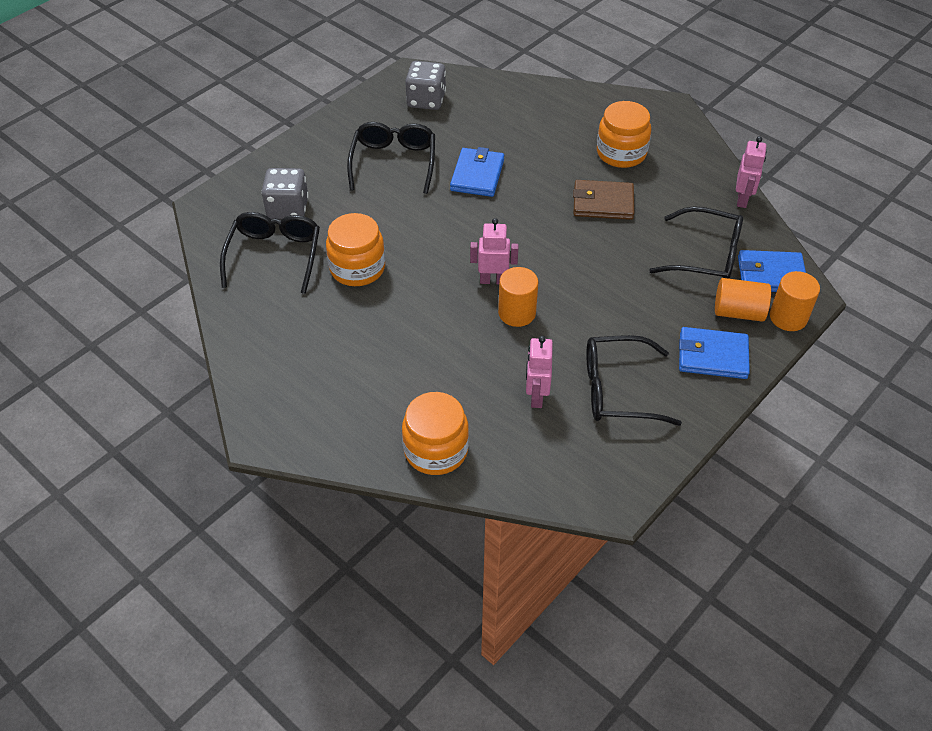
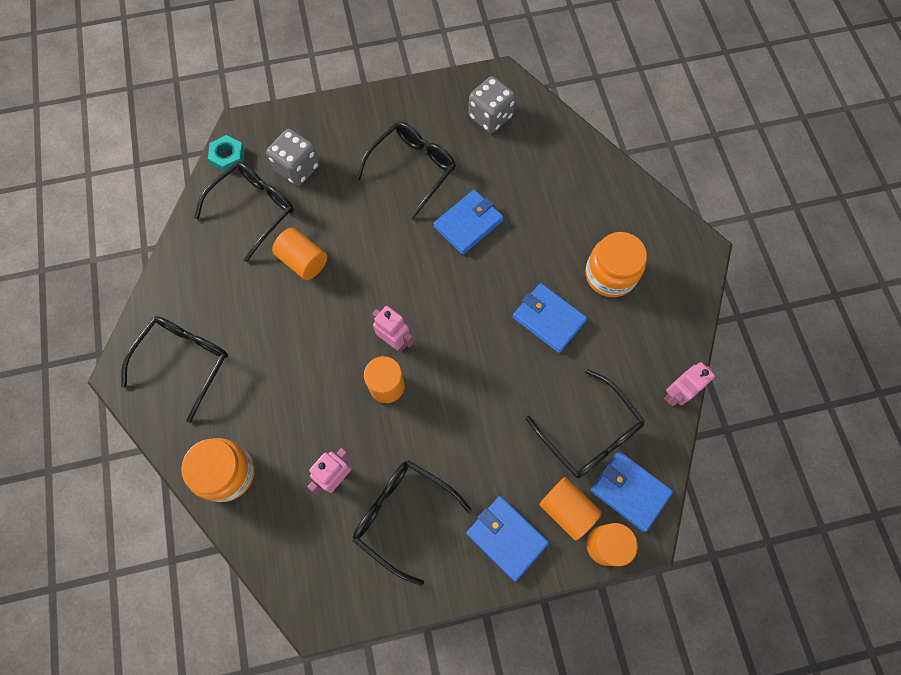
camera: 35 degrees right, 20 degrees up
(211, 231) = (228, 157): none -> turquoise nut
(315, 395) = (185, 361): none -> black glasses
(357, 268) = (303, 261): orange jar -> orange cylinder
(603, 203) = (548, 319): brown wallet -> blue wallet

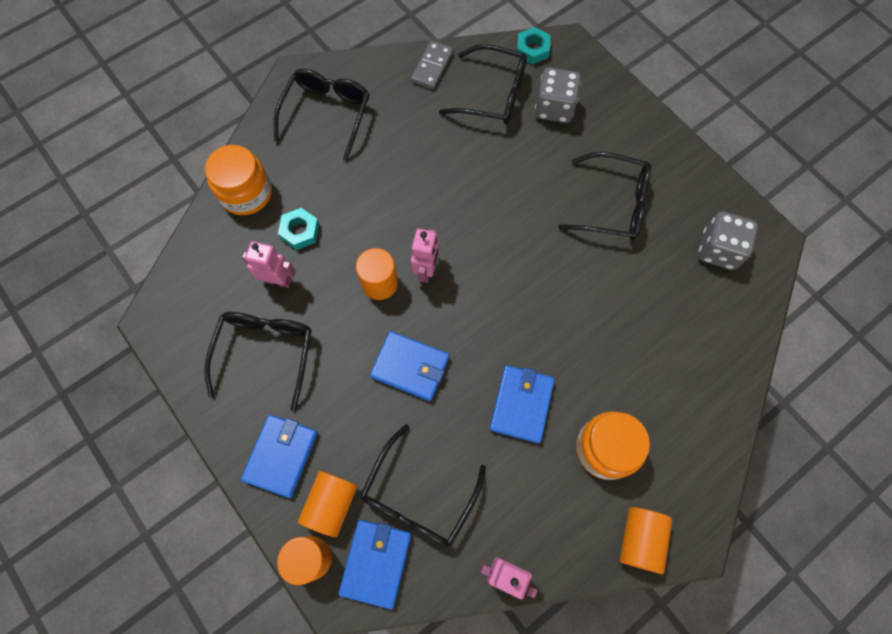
camera: 65 degrees right, 0 degrees up
(185, 361) = (327, 114): black glasses -> black glasses turned 75 degrees counterclockwise
(192, 246) = (432, 67): none -> grey domino
(297, 436) = (300, 231): none -> turquoise nut
(303, 261) = (465, 157): orange cylinder -> orange cylinder (639, 539)
(468, 224) = (583, 282): blue wallet -> blue wallet (410, 367)

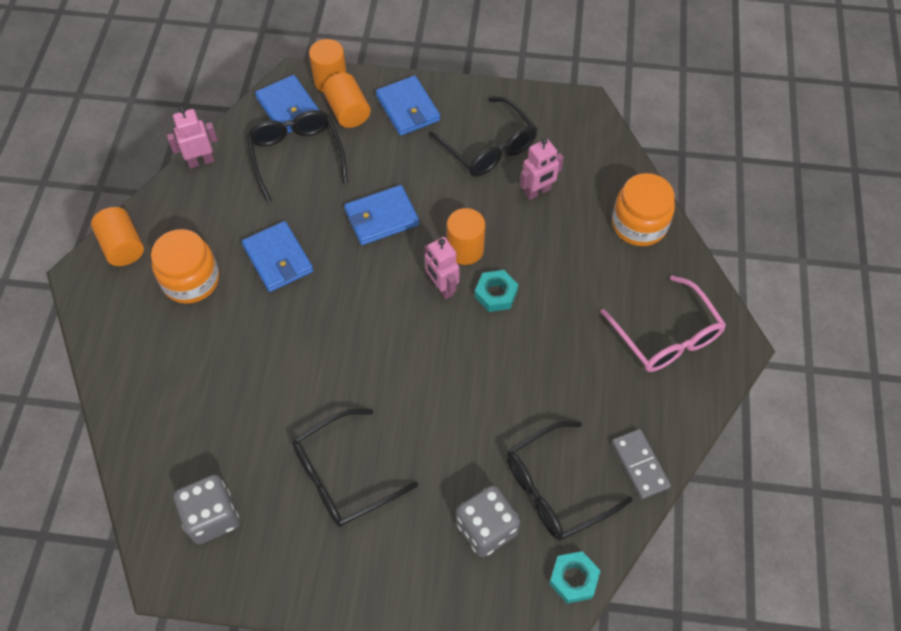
camera: 135 degrees right, 10 degrees down
(300, 231) = (566, 234): turquoise nut -> turquoise nut (496, 294)
(327, 114) = (666, 336): black glasses -> pink glasses

